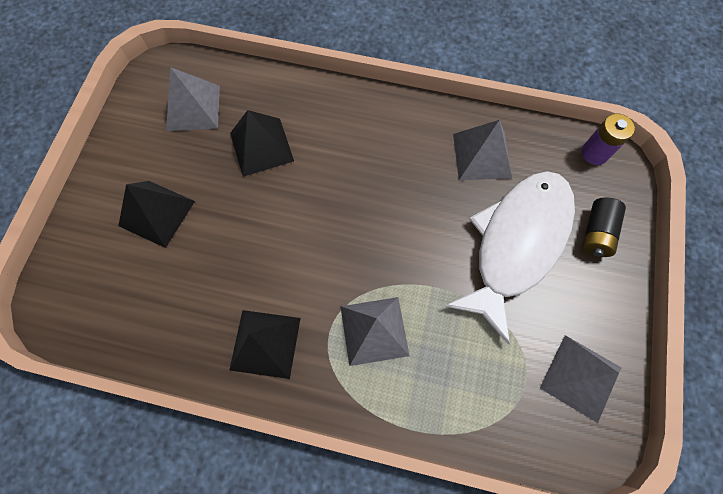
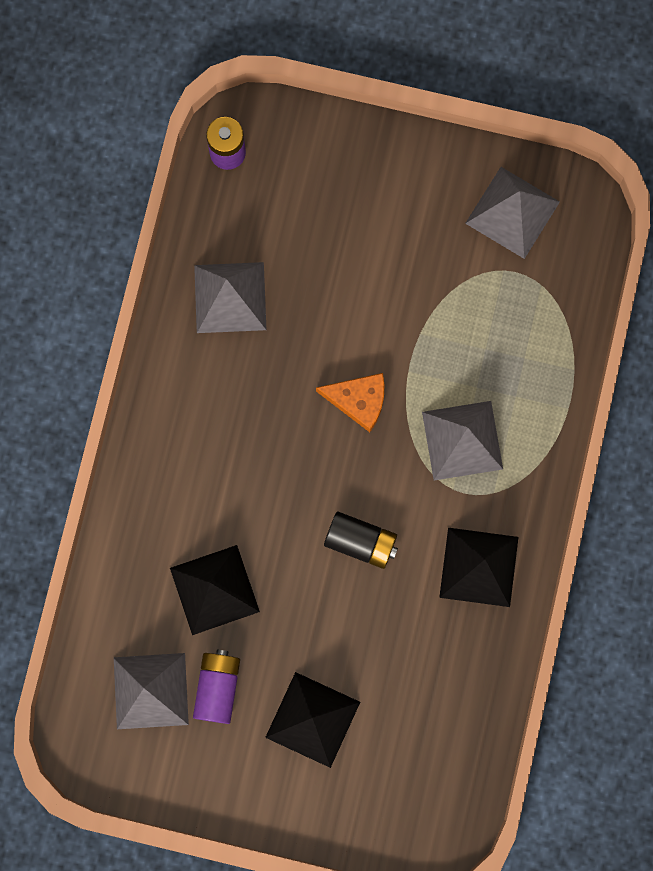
camera: 90 degrees left, 10 degrees up
(189, 149) = (217, 688): none -> purple battery
(405, 247) = (358, 400): none -> orange cheese
(516, 244) = (354, 266): white fish -> none
(596, 233) = (339, 168): black battery -> black battery (361, 542)

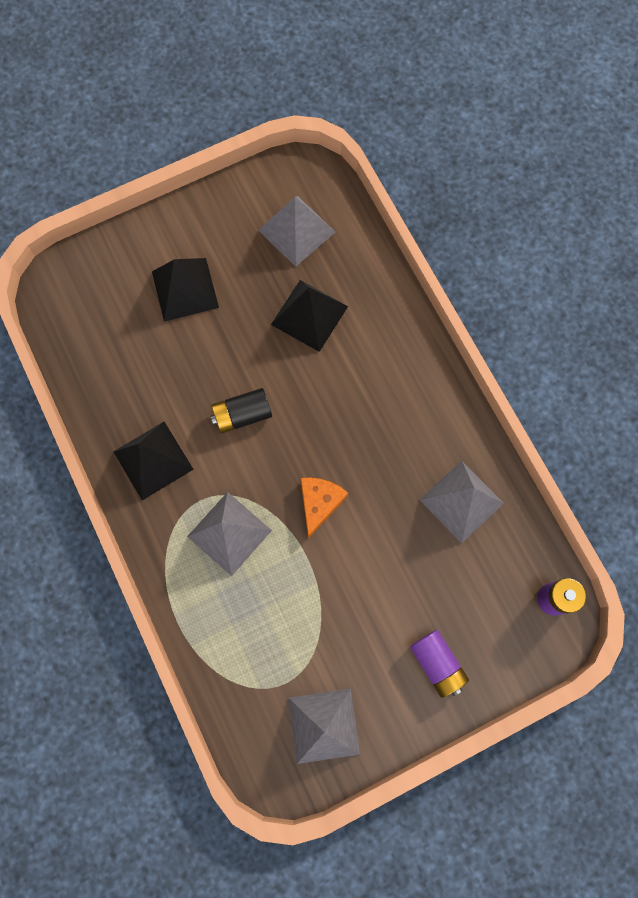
camera: 140 degrees right, 5 degrees down
(217, 688) = (258, 262): purple battery -> purple battery (437, 663)
(358, 400) = (319, 503): orange cheese -> orange cheese turned 135 degrees clockwise

